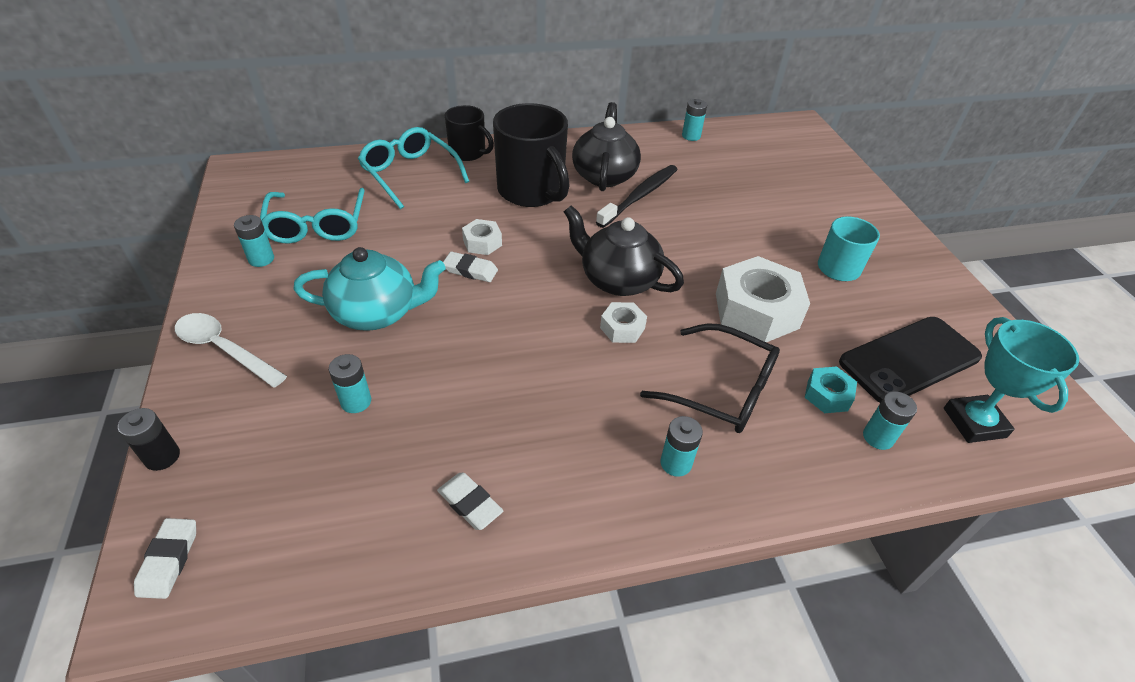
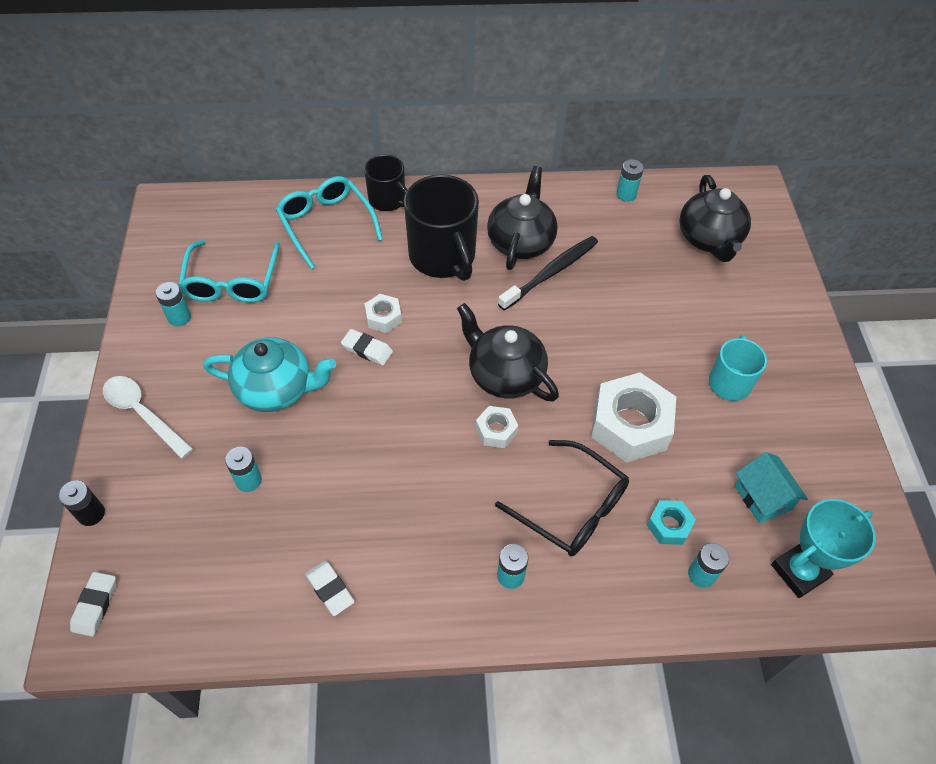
camera: 10 degrees right, 10 degrees up
(776, 162) = (709, 239): none -> black teapot
(909, 360) = (762, 497): black phone -> turquoise house
(974, 423) = (799, 571): turquoise trophy -> turquoise trophy turned 60 degrees clockwise

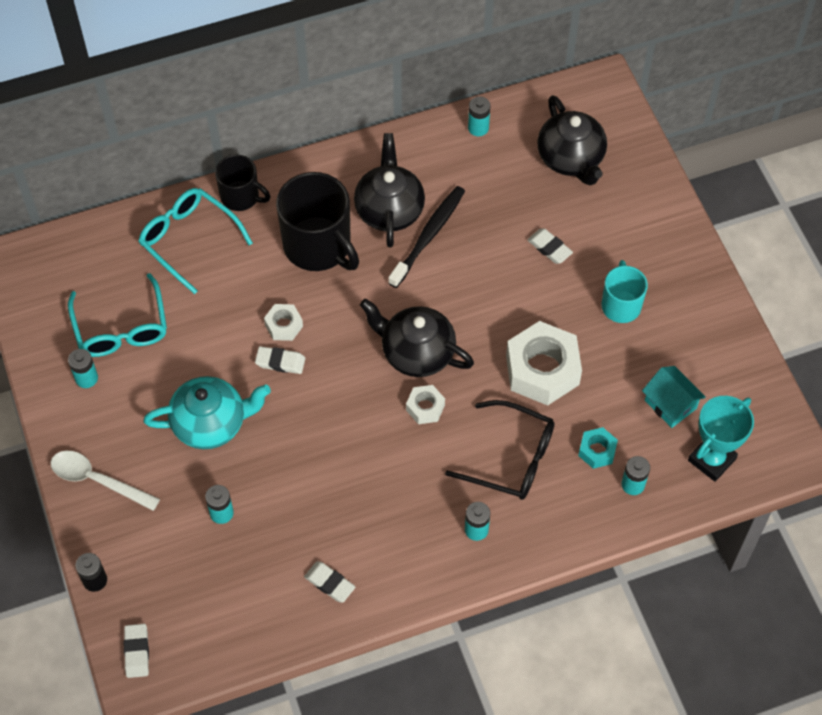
camera: 15 degrees left, 5 degrees up
(668, 312) = (549, 248): none -> white eraser

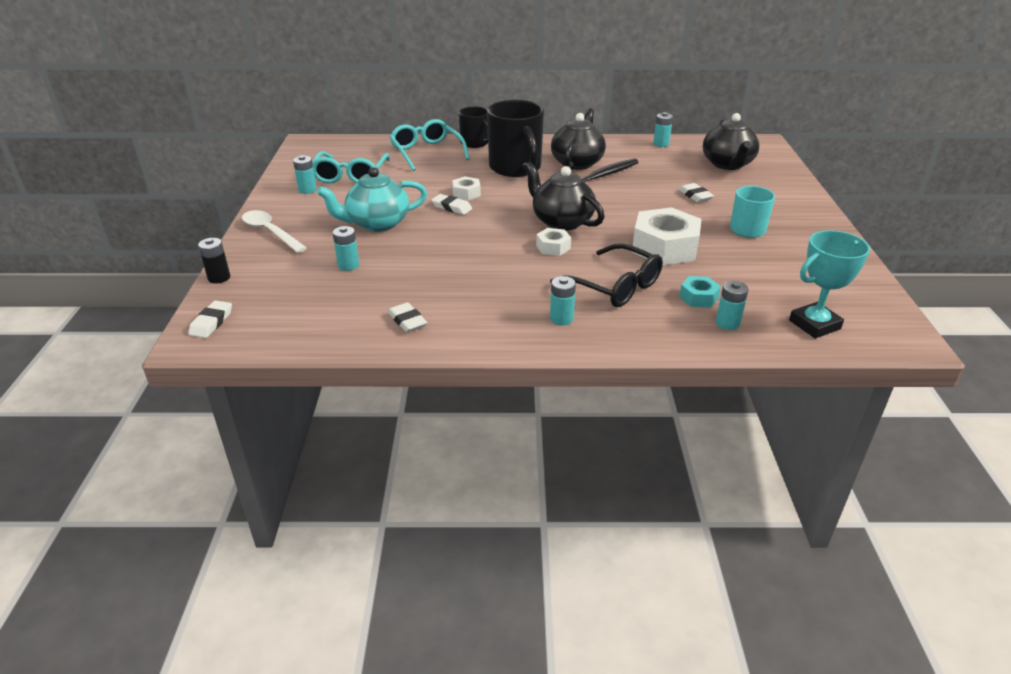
camera: 20 degrees right, 25 degrees down
(210, 423) = (377, 223): turquoise teapot -> turquoise teapot turned 150 degrees clockwise
(670, 404) = (779, 286): turquoise house -> none

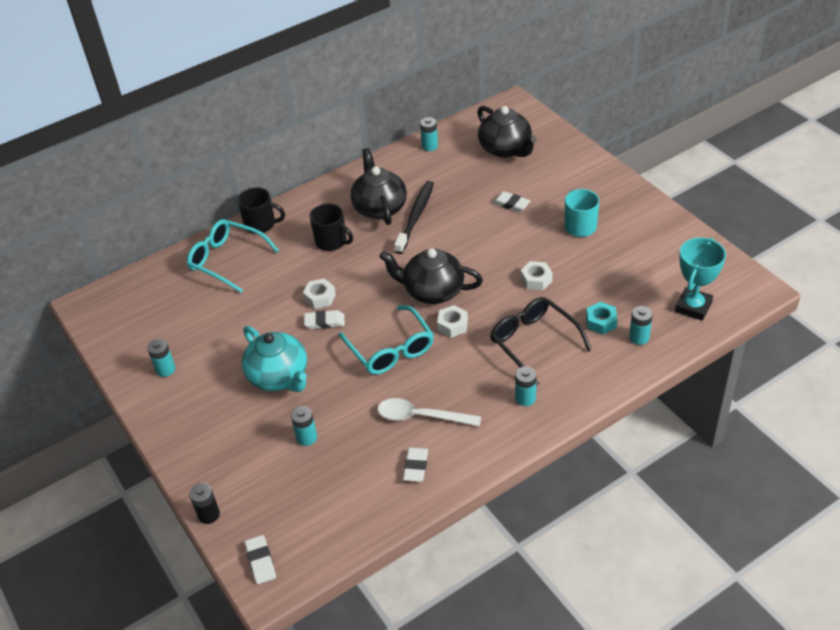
camera: 30 degrees left, 10 degrees up
(270, 232) = (192, 439): white spoon -> white spoon (421, 416)
(351, 175) = (186, 328): turquoise glasses -> turquoise glasses (390, 349)
(377, 223) = (279, 376): turquoise teapot -> turquoise teapot turned 75 degrees counterclockwise
(407, 321) = (416, 466): white eraser -> white eraser turned 75 degrees clockwise
(515, 168) = (332, 241): black mug -> black mug, size x0.58
(614, 286) = (534, 343): black glasses -> black glasses turned 135 degrees counterclockwise
(664, 247) = (536, 280): white nut -> white nut, size x0.49

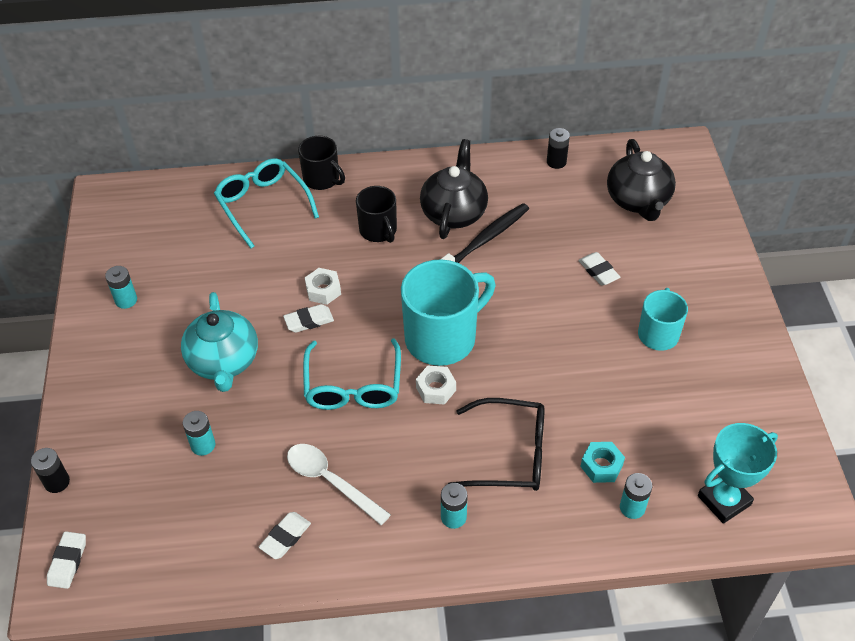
camera: 25 degrees right, 5 degrees up
(324, 322) = (309, 321): white eraser -> white eraser turned 45 degrees counterclockwise
(430, 146) = (556, 162): turquoise battery -> black battery
(433, 291) = (442, 338): black teapot -> turquoise mug
(534, 343) = (509, 454): black glasses -> black glasses turned 105 degrees clockwise
(536, 280) = (563, 377): white nut -> none

